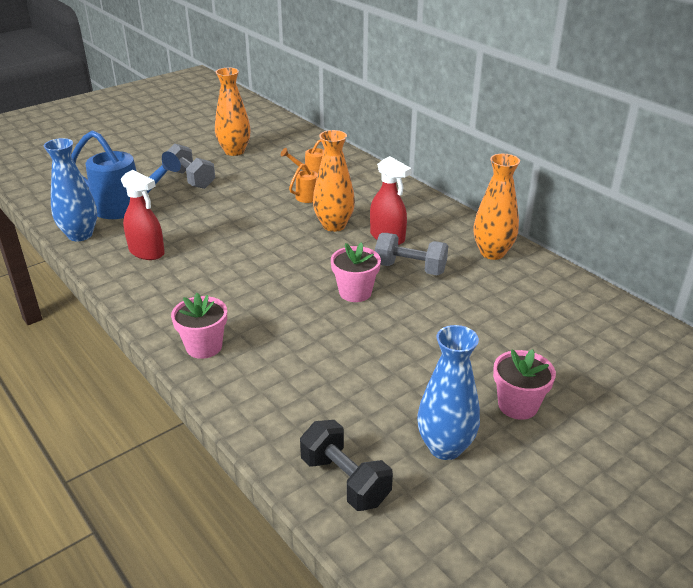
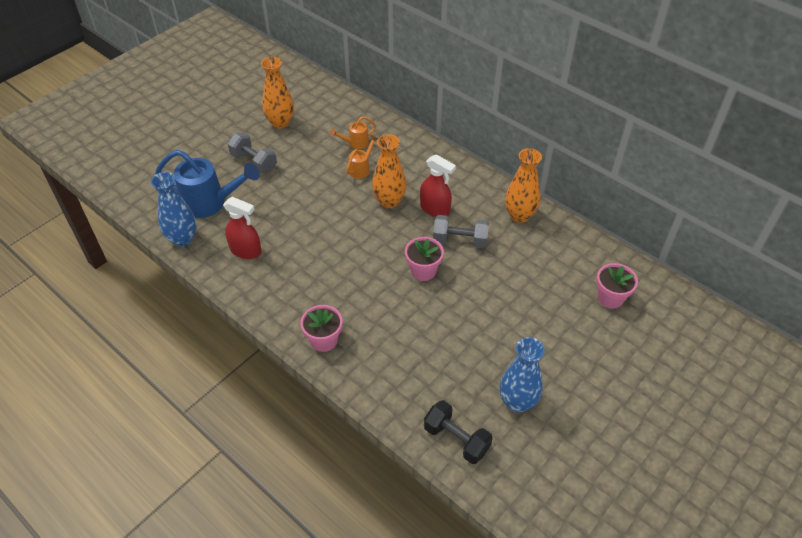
camera: 10 degrees left, 15 degrees up
(517, 405) = (560, 359): pink flower pot -> pink flower pot (610, 298)

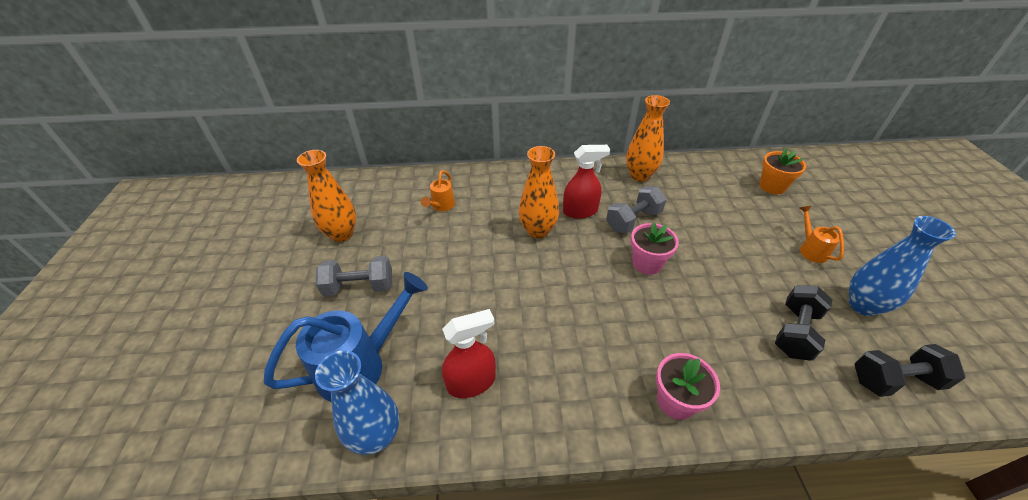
camera: 45 degrees left, 5 degrees down
(361, 169) = (476, 222): orange watering can -> orange watering can (810, 249)
(444, 373) = (795, 332): none -> black dumbbell
(610, 298) = (772, 186): pink flower pot -> orange flower pot

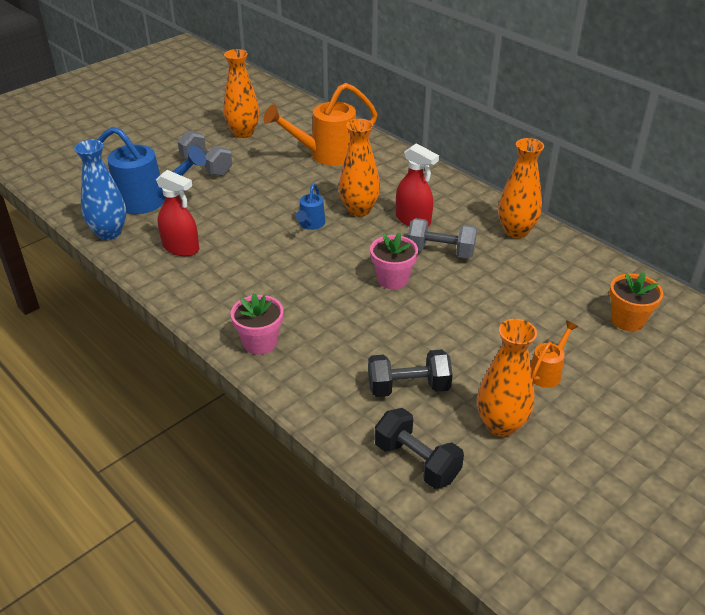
camera: 50 degrees right, 5 degrees down
(441, 206) = (326, 155): orange watering can -> orange watering can, size x2.01
(528, 268) = (310, 224): none -> blue watering can
(863, 305) = (501, 425): blue vase -> orange vase

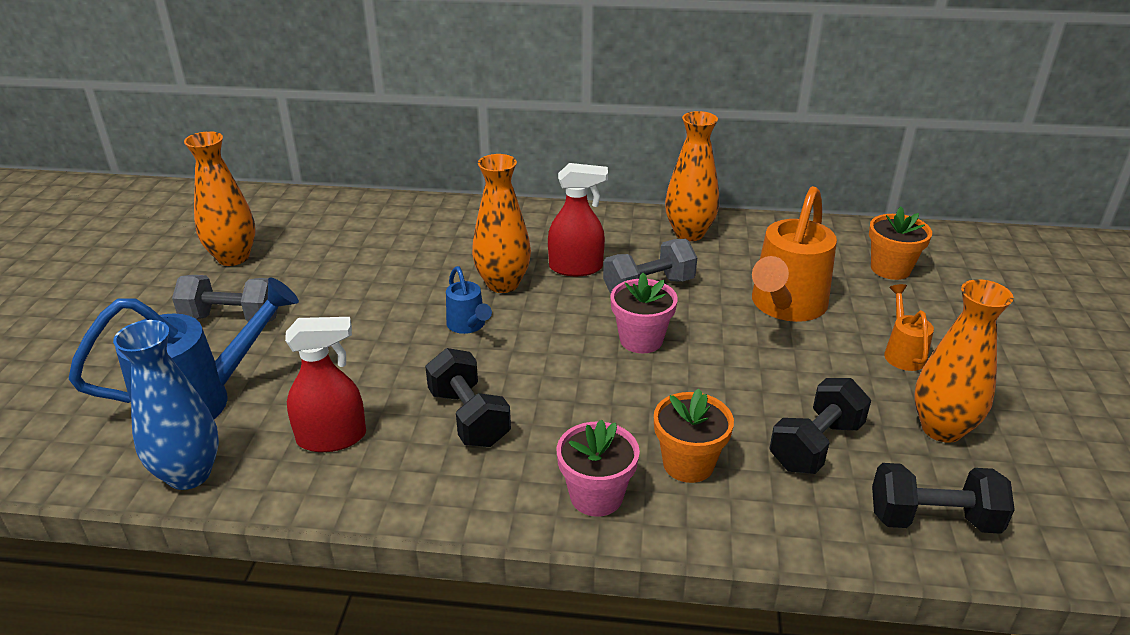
camera: 40 degrees left, 5 degrees down
(251, 272) = (469, 417): none -> black dumbbell
(325, 355) = (688, 464): none -> orange flower pot
(326, 155) = (381, 240): orange watering can -> orange watering can (785, 306)

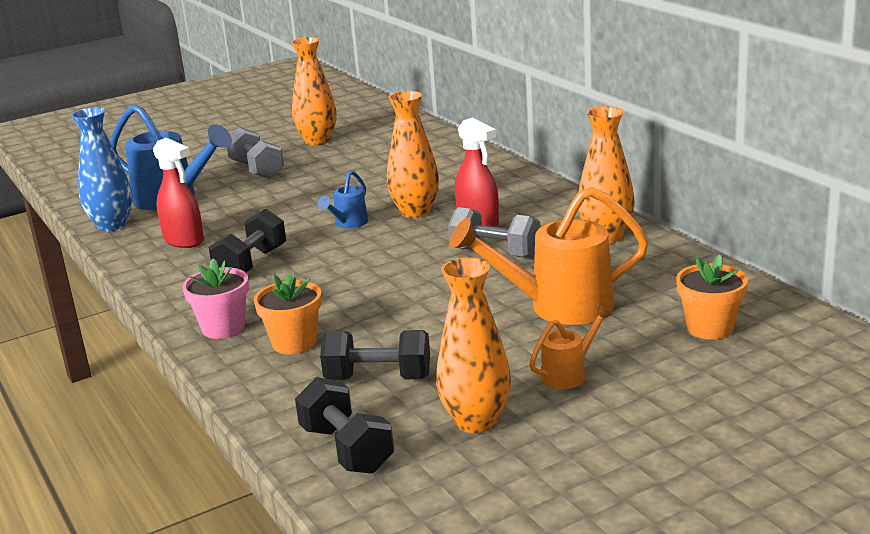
camera: 55 degrees right, 10 degrees down
(641, 340) = (419, 276): pink flower pot -> none

